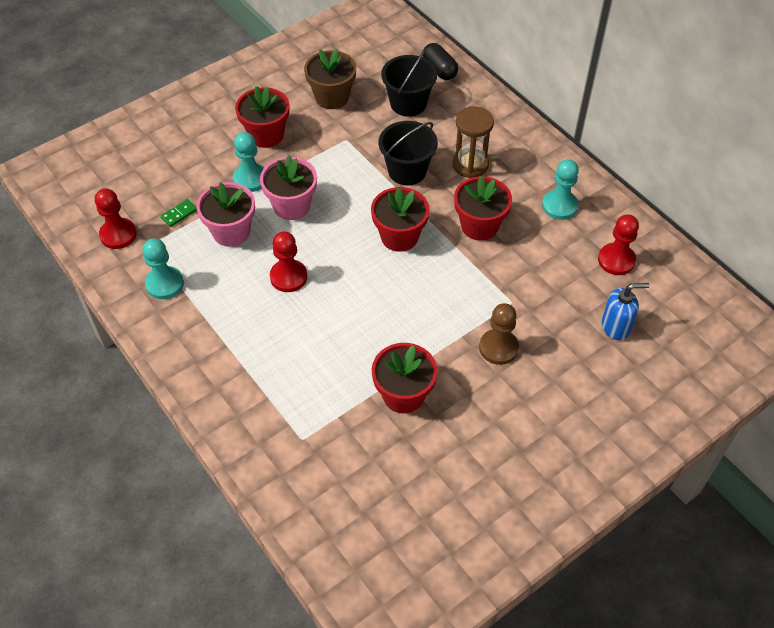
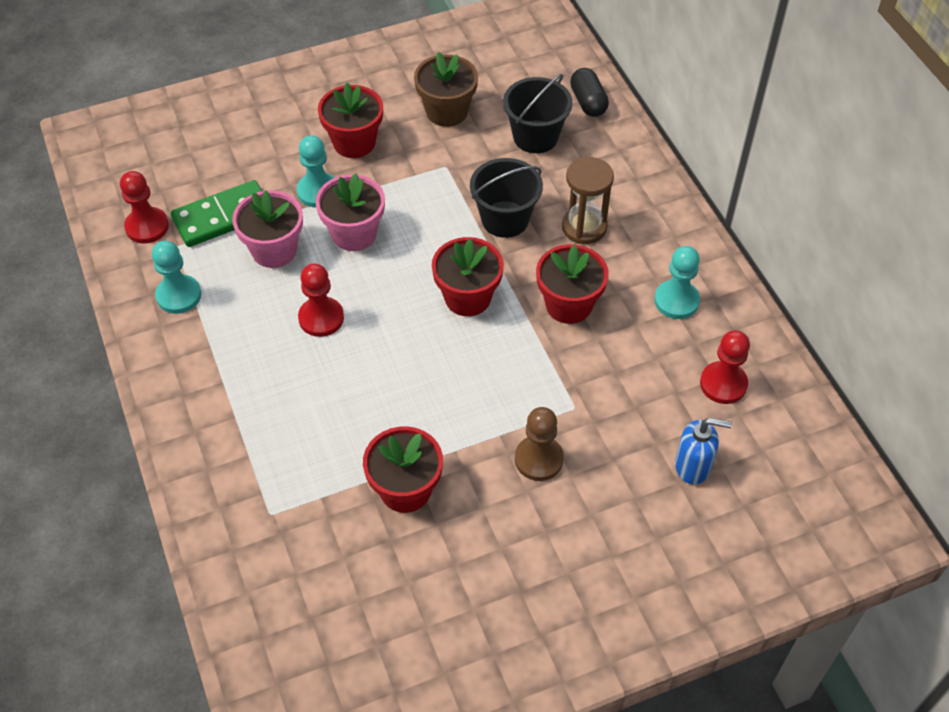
camera: 15 degrees right, 0 degrees up
(179, 214) = (223, 217): green domino -> green domino, size x2.28

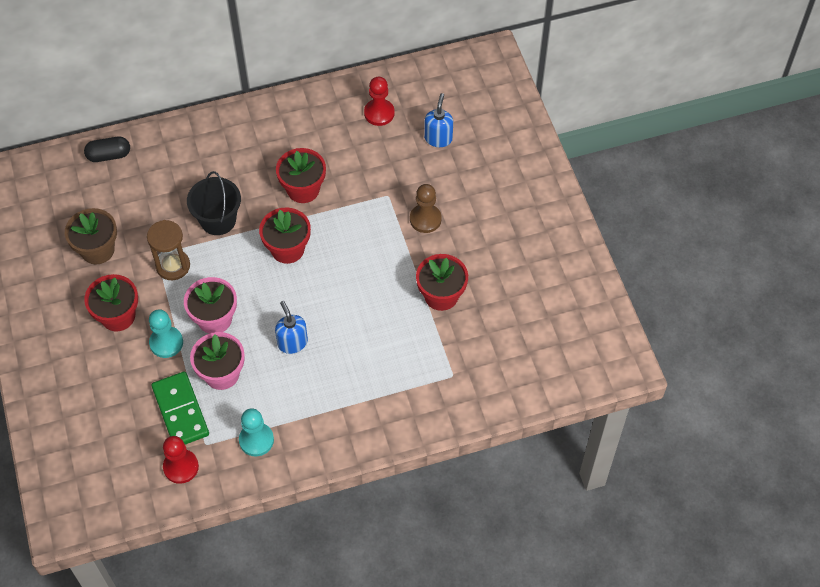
camera: 85 degrees left, 5 degrees up
(321, 318) = (292, 342): red pawn -> blue soap dispenser
(535, 137) = (138, 193): black bucket -> none
(584, 227) = (234, 172): brown hourglass -> brown hourglass (173, 266)
(676, 301) = (309, 128): turquoise pawn -> none

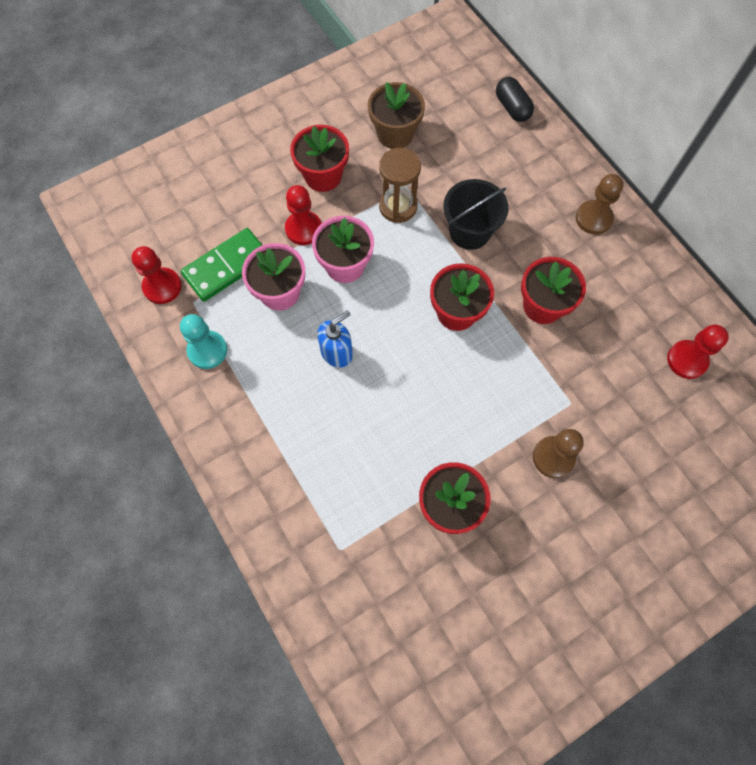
camera: 75 degrees right, 10 degrees up
(166, 343) = (303, 229): turquoise pawn -> red pawn
(240, 132) = (593, 218): none -> brown pawn
(438, 138) = (680, 442): blue soap dispenser -> none

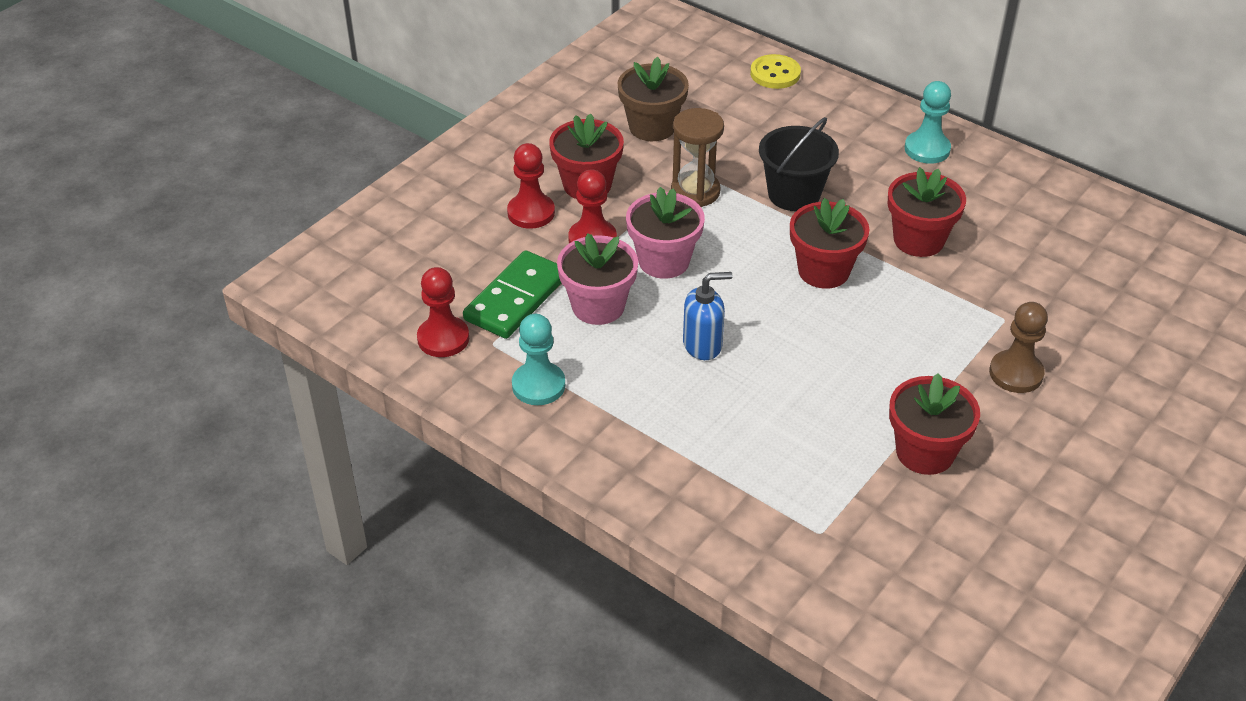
camera: 20 degrees left, 25 degrees down
(337, 352) = (703, 345): blue soap dispenser -> blue soap dispenser turned 45 degrees clockwise
(512, 108) = (775, 74): black capsule -> yellow button
(593, 218) = (927, 149): brown pawn -> turquoise pawn
(687, 360) = (1106, 247): red pawn -> red pawn (531, 213)

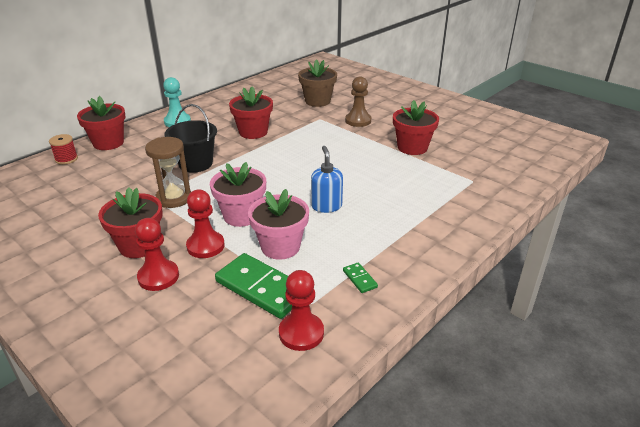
camera: 85 degrees left, 10 degrees down
(538, 385) = (360, 279): turquoise pawn -> green domino
(652, 127) = (88, 211): brown flower pot -> brown flower pot (317, 101)
(775, 74) = (66, 159): yellow button -> red spool
(823, 271) = (269, 161): red flower pot -> red flower pot (108, 143)

